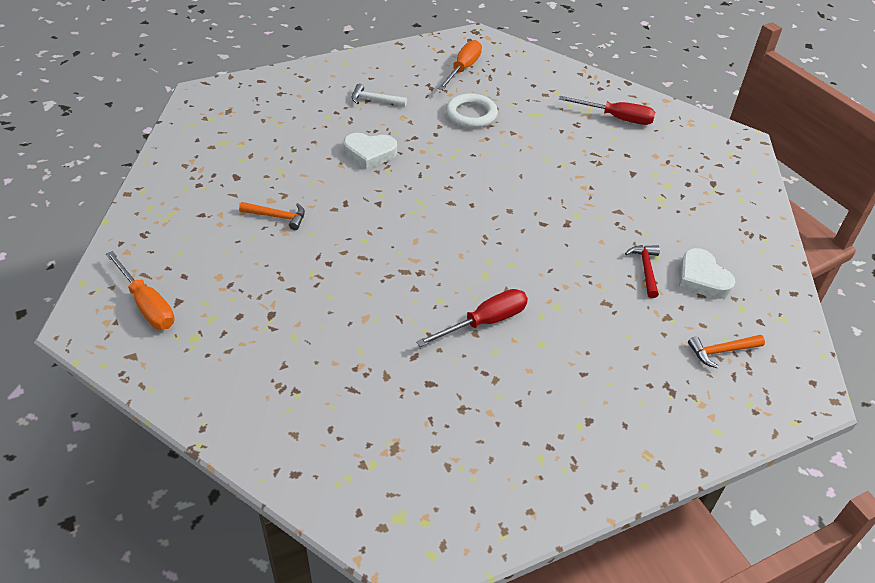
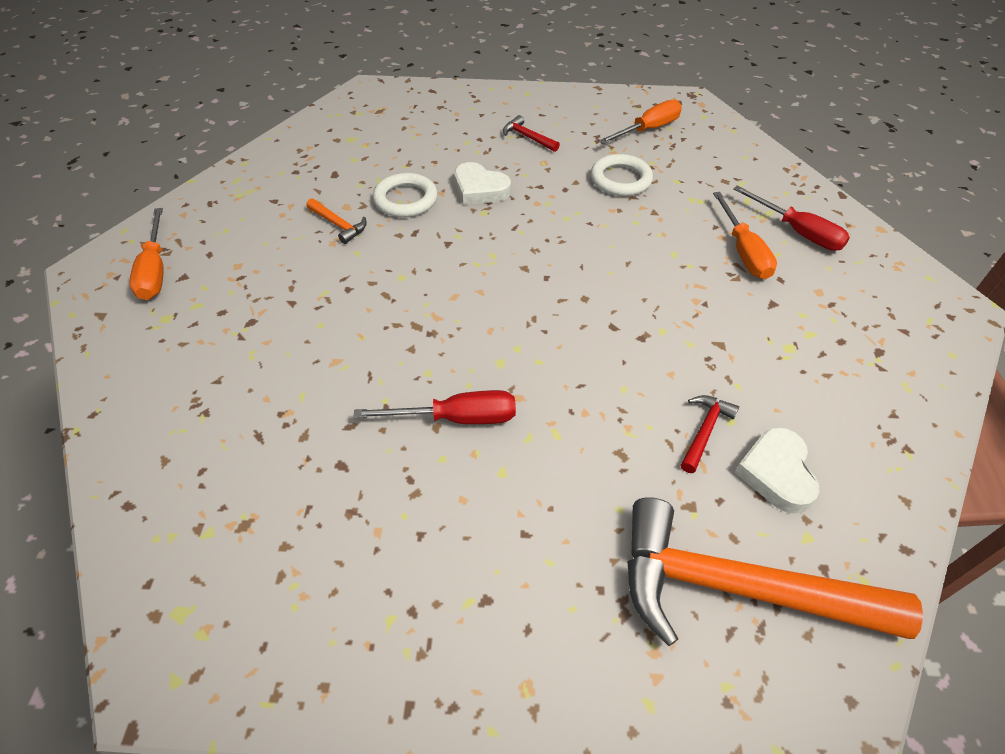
camera: 30 degrees right, 5 degrees up
(316, 179) = (405, 199): none -> white ring
(374, 100) = (527, 137): white hammer -> red hammer
(591, 143) = (743, 251): none -> orange screwdriver
(721, 351) = (735, 588): orange hammer -> orange hammer, size x2.45

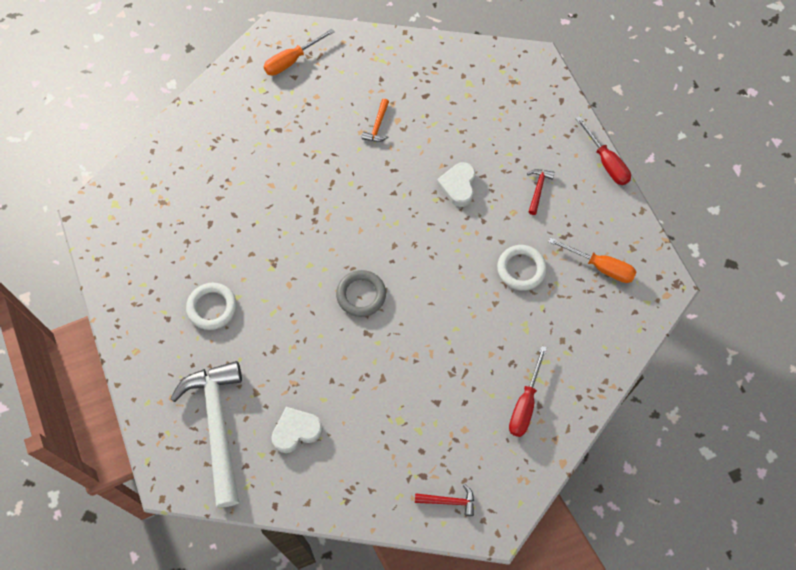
camera: 65 degrees right, 15 degrees up
(405, 199) = (422, 149): white ring -> white ring (212, 307)
(457, 418) = (261, 261): red screwdriver -> red screwdriver (606, 162)
(580, 323) = (361, 295): none -> grey ring
(704, 431) = (309, 387): red hammer -> red hammer (449, 501)
(735, 588) = (217, 425): orange hammer -> white hammer
(743, 251) = (482, 372): orange screwdriver -> none

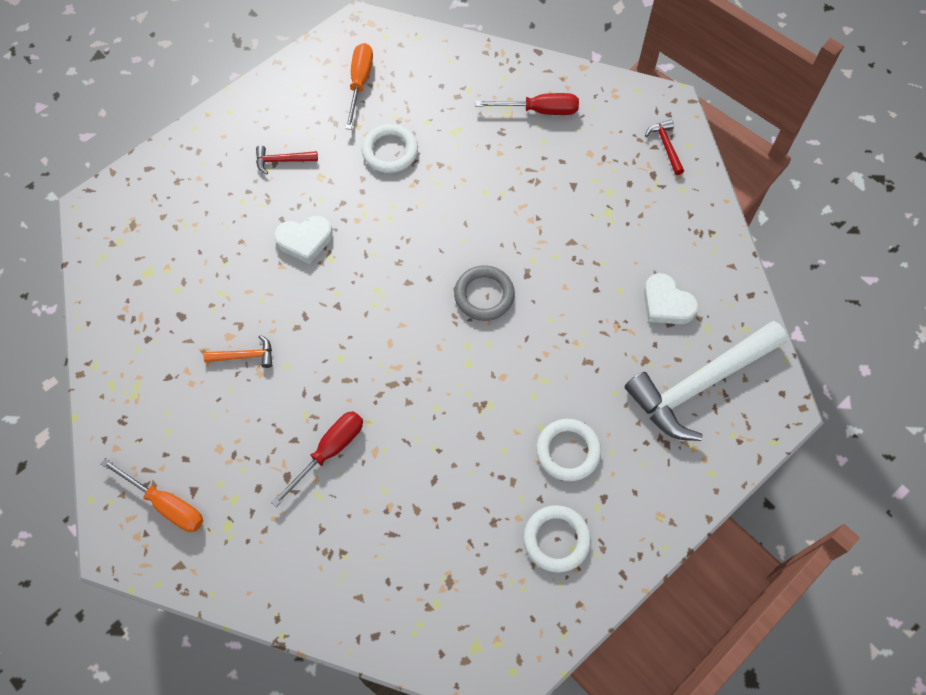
camera: 110 degrees left, 0 degrees up
(155, 276) = (556, 539): none -> white ring
(606, 162) = (224, 106): red screwdriver -> red screwdriver (329, 451)

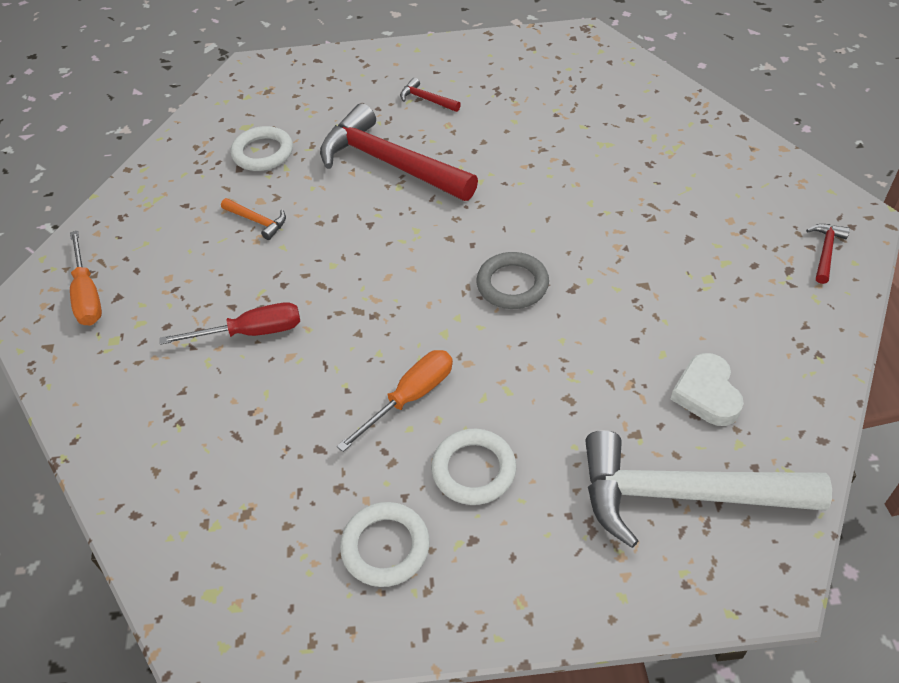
camera: 40 degrees right, 15 degrees down
(305, 240) = (389, 163): white heart -> red hammer
(360, 83) = (546, 74): orange screwdriver -> orange screwdriver (410, 398)
(390, 151) = (527, 133): white ring -> white ring (263, 153)
(539, 110) = (705, 163): red screwdriver -> none

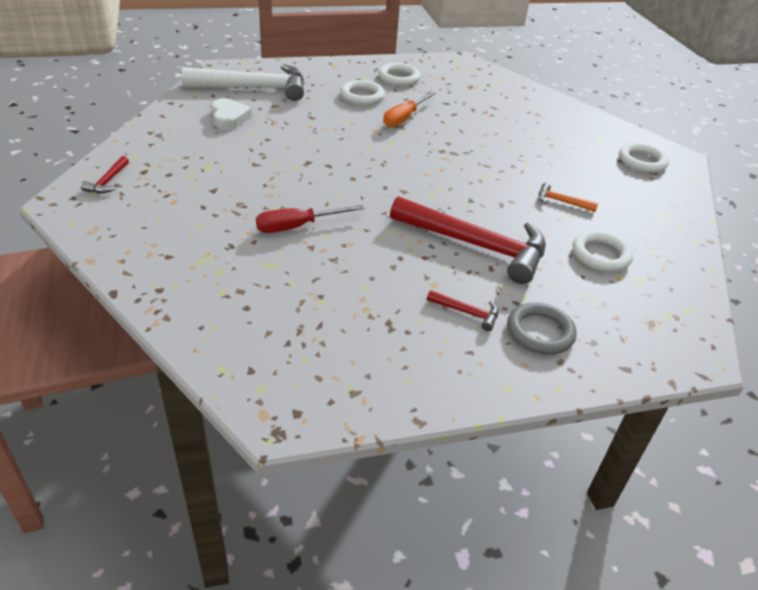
camera: 165 degrees right, 10 degrees down
(88, 295) = (642, 161): orange screwdriver -> white ring
(251, 332) = (517, 143): red screwdriver -> red screwdriver (297, 226)
(512, 284) = (351, 164): grey ring -> grey ring (540, 332)

